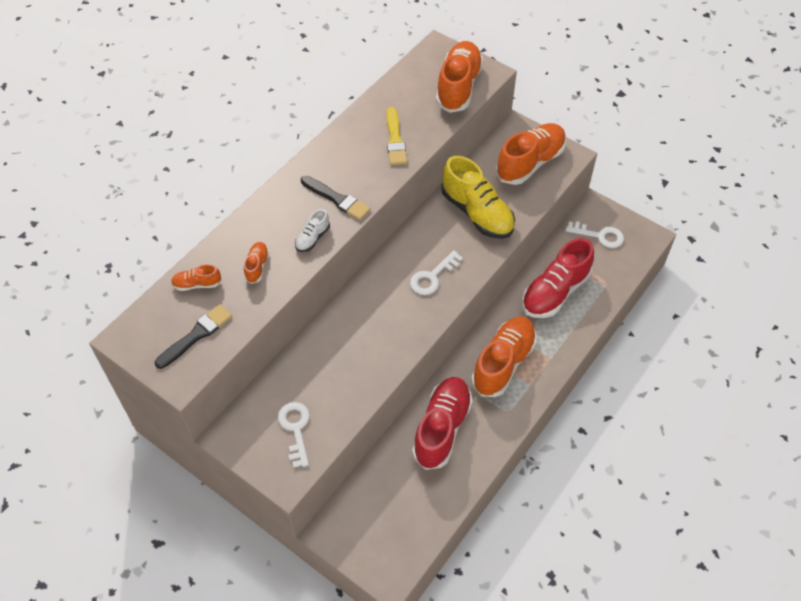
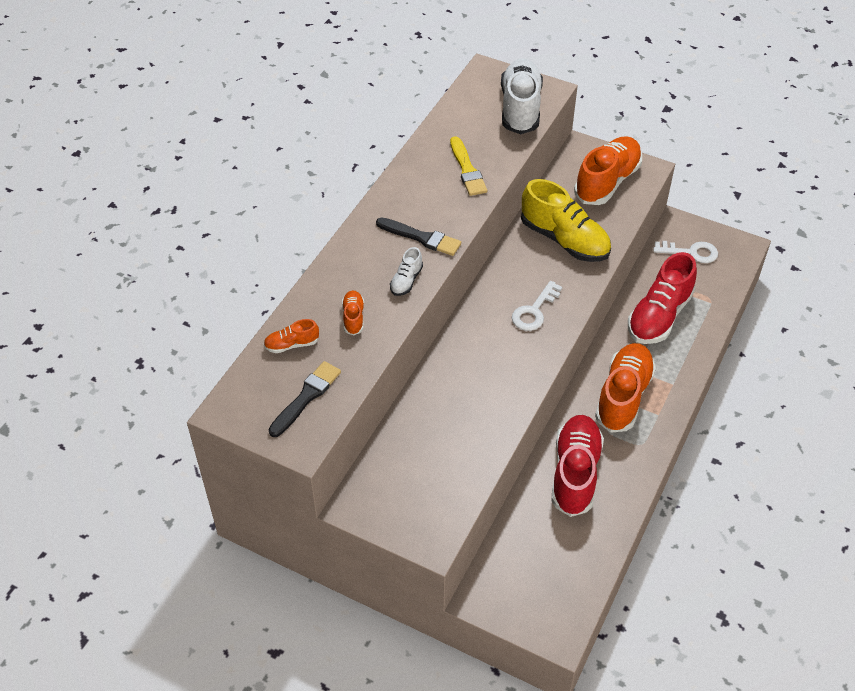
camera: 10 degrees left, 5 degrees down
(295, 429) = (428, 488): white key -> none
(458, 87) = (520, 108): orange shoe -> white shoe

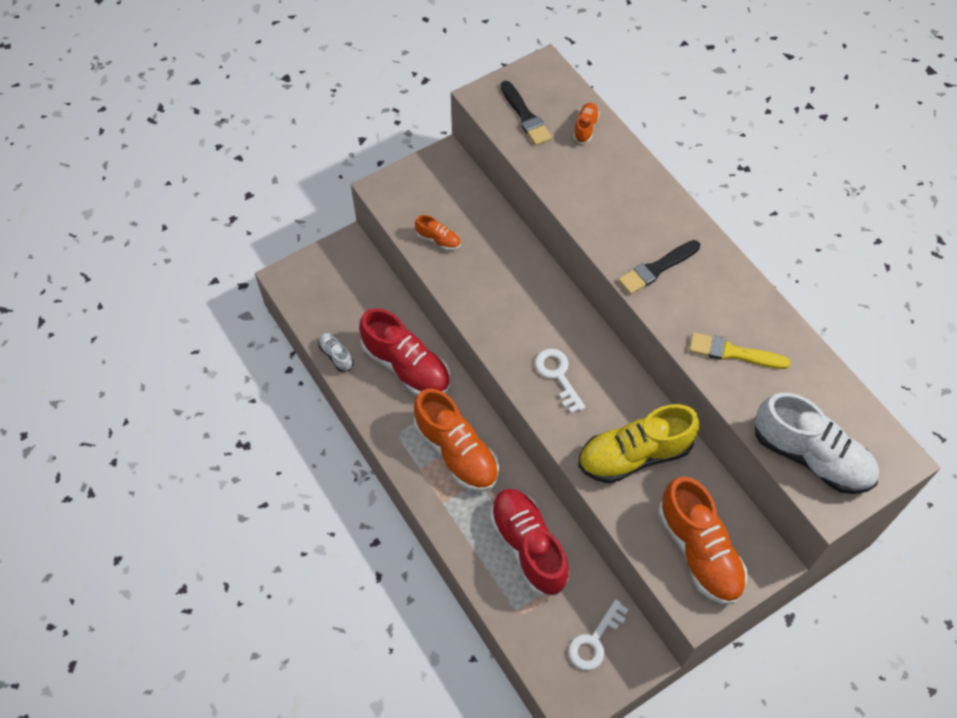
camera: 120 degrees right, 10 degrees up
(353, 317) = (589, 178): orange shoe -> orange shoe (438, 240)
(406, 281) = (608, 232): white shoe -> white shoe (336, 355)

